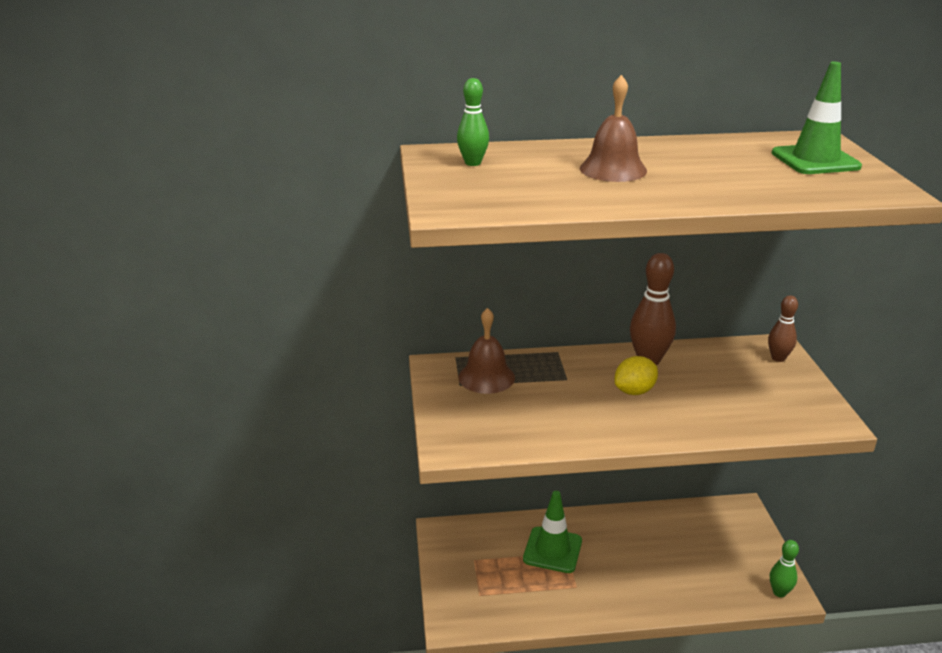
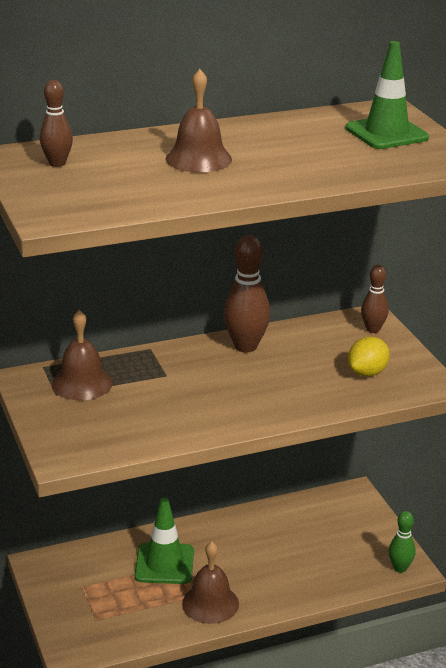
camera: 15 degrees left, 0 degrees up
(473, 163) = (57, 163): green bowling pin -> brown bowling pin
(588, 597) = (210, 603): none -> brown bell
(634, 391) = (237, 379): yellow lemon -> yellow lemon (367, 373)

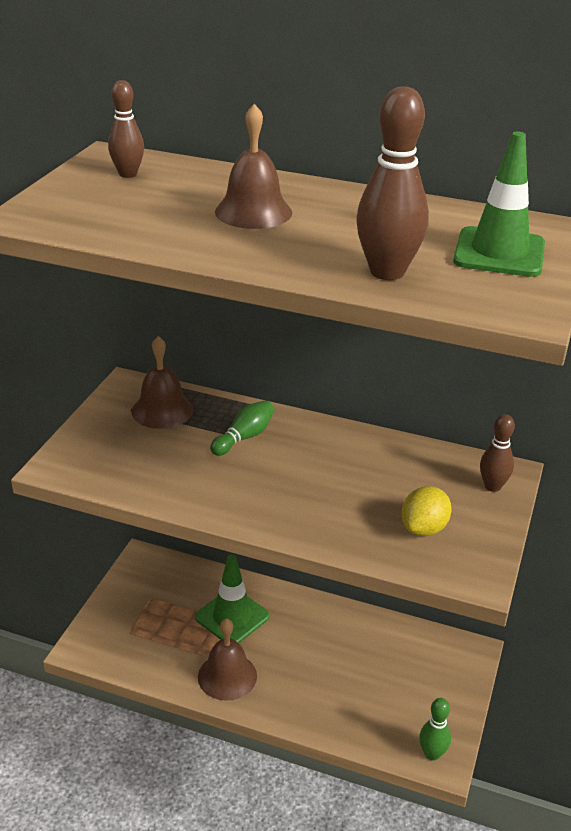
camera: 40 degrees right, 5 degrees up
(172, 373) = (244, 437): none -> green bowling pin
(245, 346) = (343, 443): brown bowling pin -> brown bowling pin (387, 272)
(367, 373) = (424, 528): yellow lemon -> yellow lemon turned 45 degrees counterclockwise

